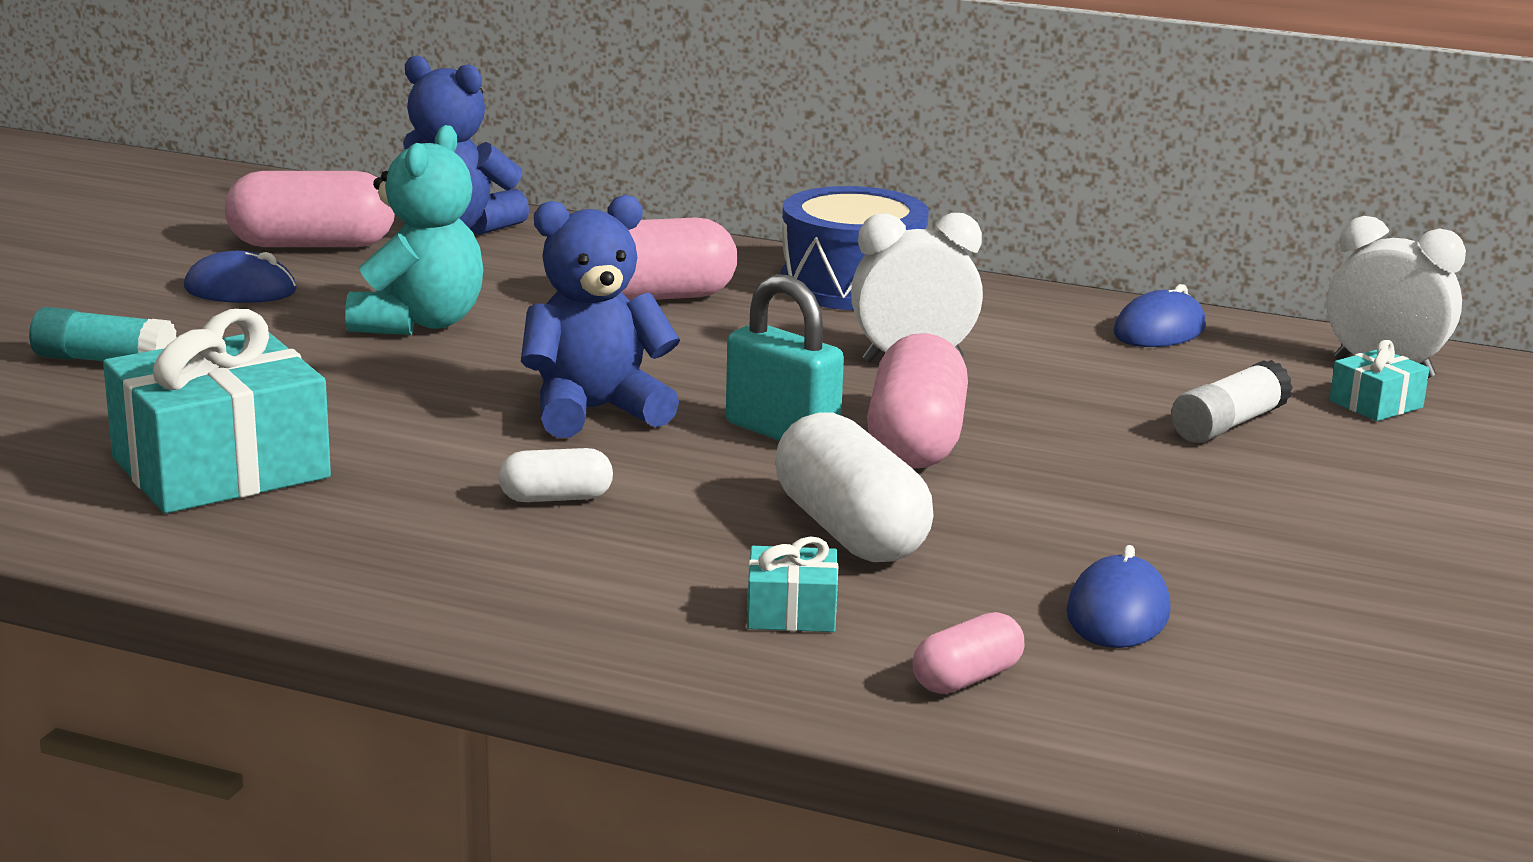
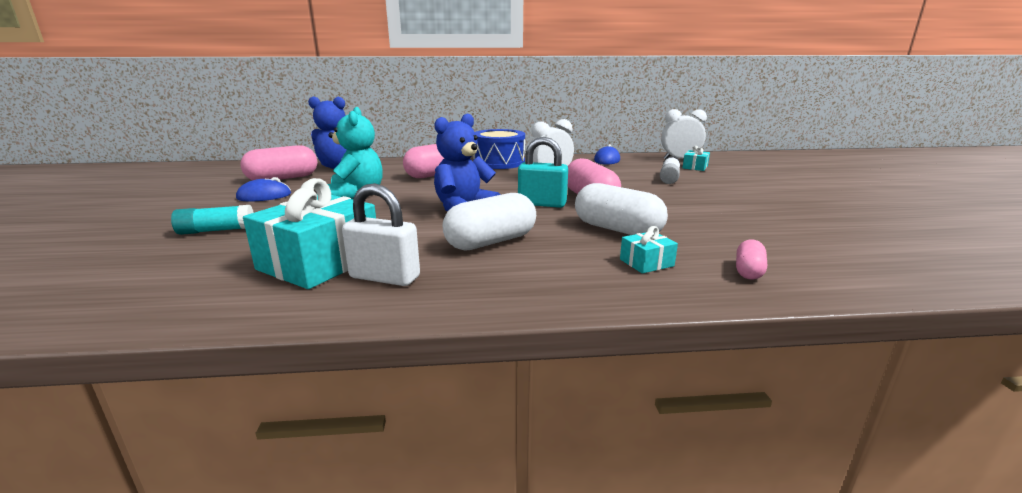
camera: 25 degrees left, 0 degrees up
(297, 522) = (384, 277): none -> white padlock
(556, 498) = (491, 242): white capsule -> white capsule, size x1.93
(1118, 613) = (747, 235): blue mouse -> none

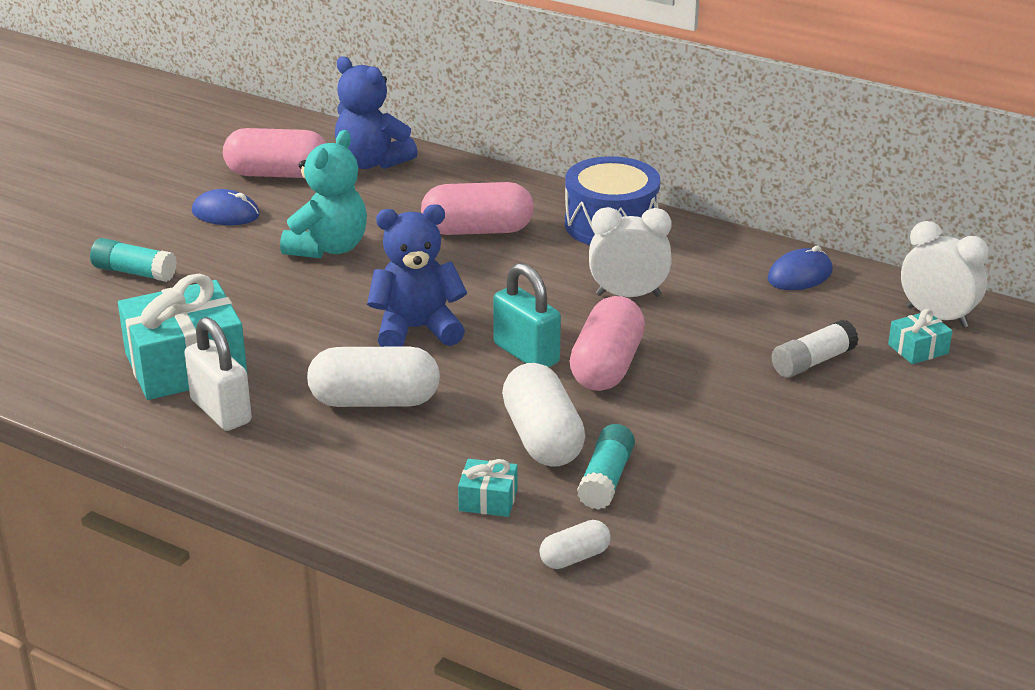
camera: 35 degrees right, 10 degrees up
(683, 235) = (606, 479): none -> turquoise glue stick
(748, 271) = (574, 557): pink capsule -> white capsule

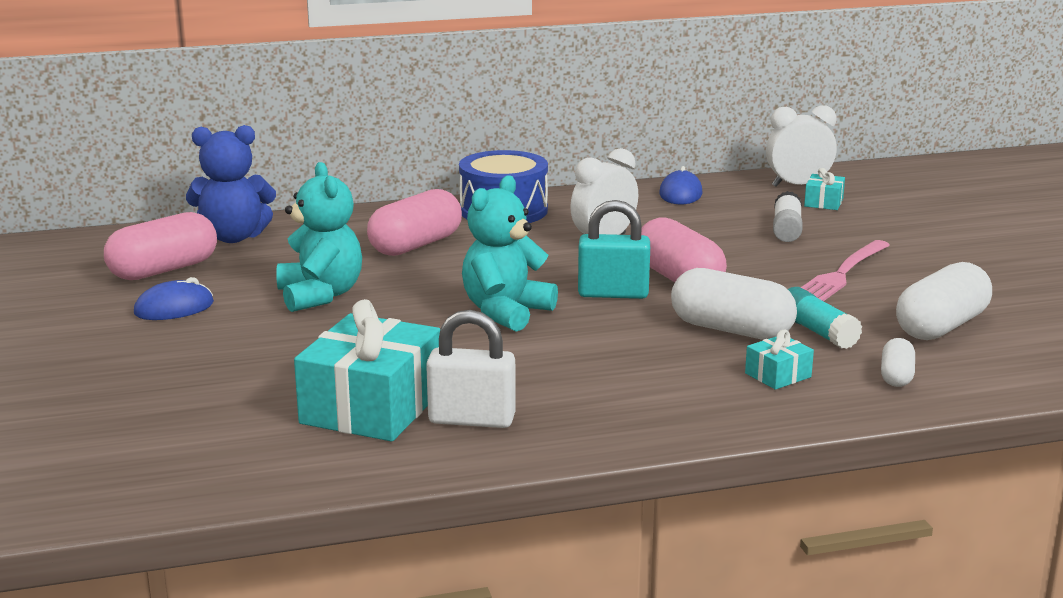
camera: 45 degrees left, 10 degrees down
(134, 272) = (176, 373): turquoise glue stick -> none
(375, 401) = (574, 361): white capsule -> white capsule (941, 326)
(416, 330) = (506, 312): blue teddy bear -> turquoise teddy bear
(756, 435) = (842, 274): none -> pink fork

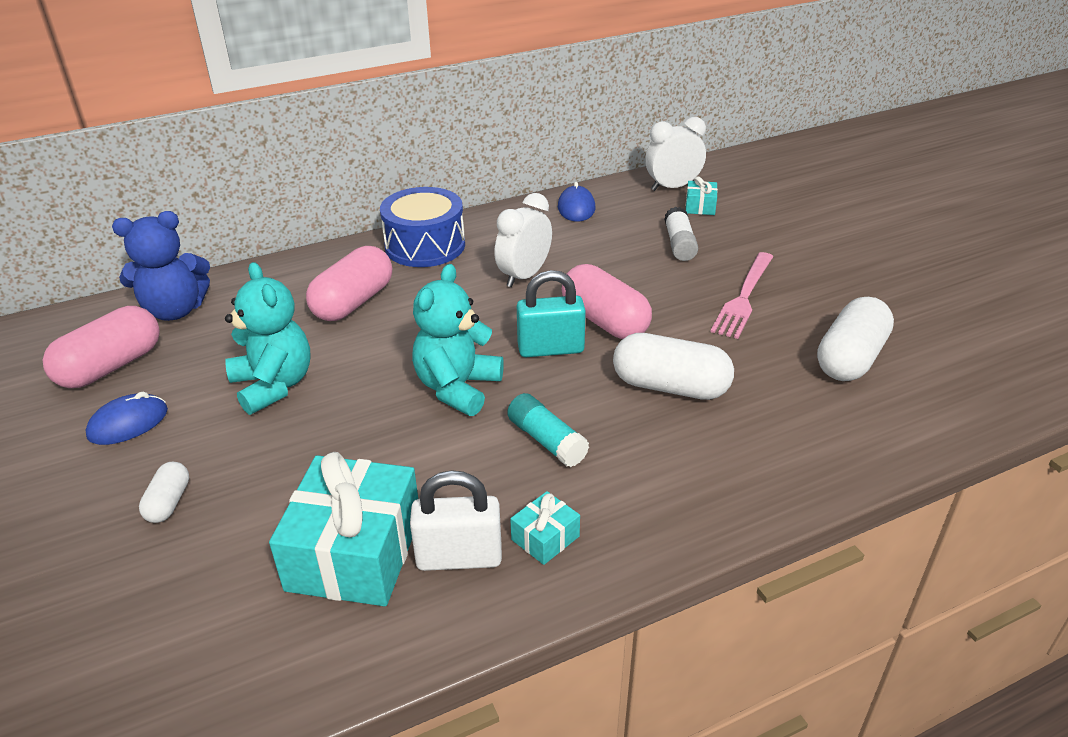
camera: 10 degrees left, 15 degrees up
(778, 375) = (730, 446): turquoise gift -> turquoise gift (545, 538)
(817, 332) = (747, 379): turquoise glue stick -> turquoise glue stick (546, 440)
(896, 376) = (835, 433): white capsule -> white capsule (169, 502)

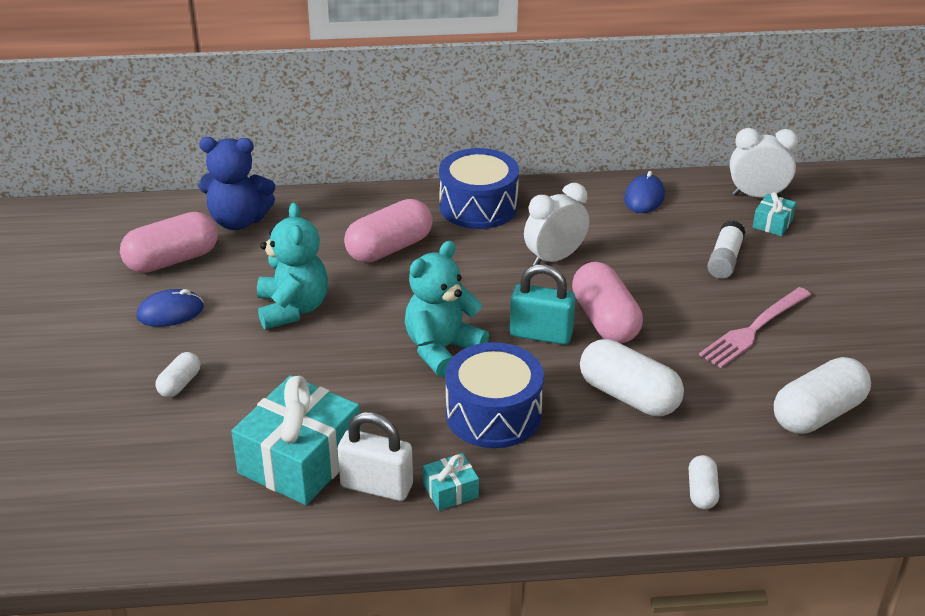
camera: 20 degrees right, 0 degrees up
(546, 440) = (493, 414): turquoise glue stick -> blue drum
(798, 463) = (702, 492): none -> white capsule

